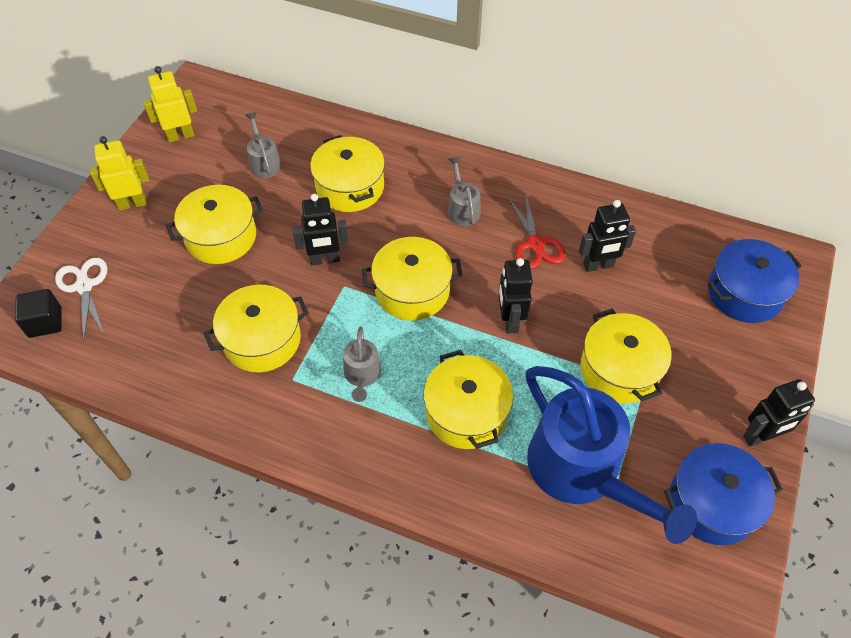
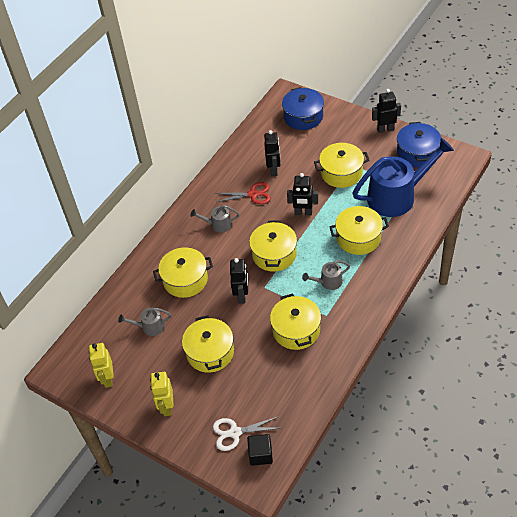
camera: 75 degrees left, 5 degrees down
(362, 375) = (328, 282): grey watering can -> grey watering can turned 150 degrees clockwise
(760, 436) = (385, 129): black robot -> black robot turned 90 degrees counterclockwise

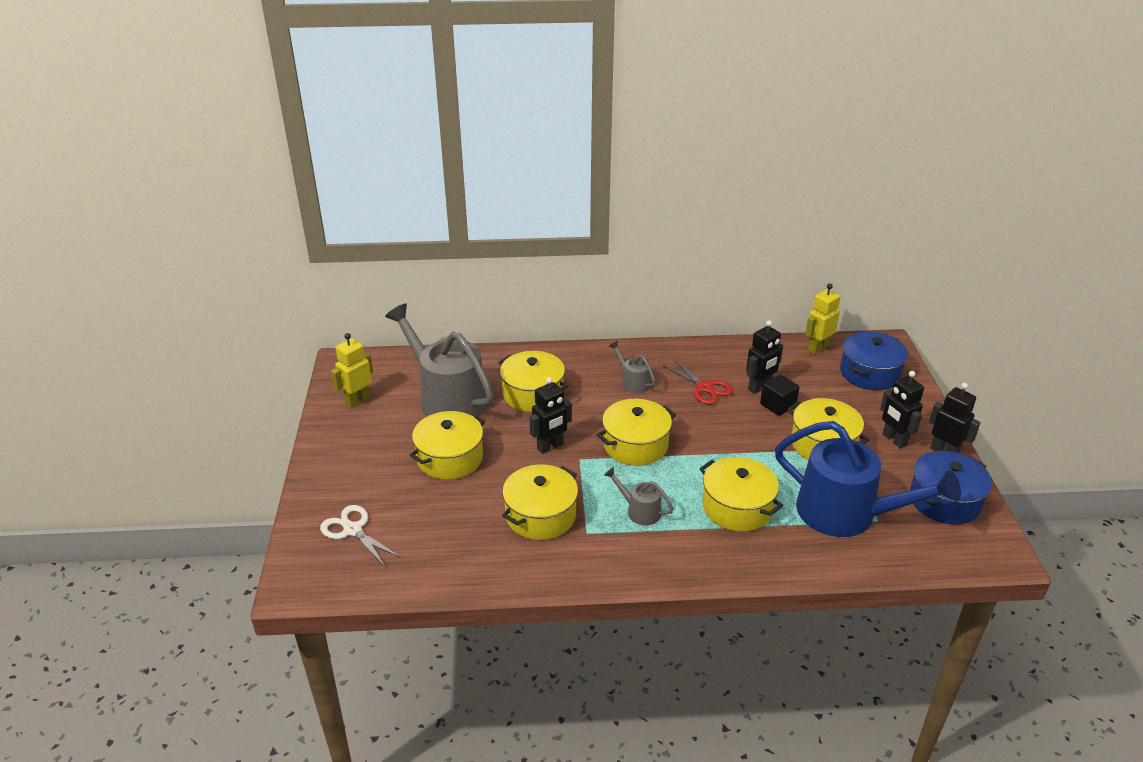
camera: 50 degrees right, 15 degrees down
(150, 327) = (447, 398): grey watering can -> grey watering can, size x2.27
(167, 407) = (351, 459): yellow robot -> yellow robot (817, 348)
(260, 454) = (336, 567): black cube -> black cube (777, 405)
(303, 213) = (723, 440): black robot -> black robot (894, 440)

